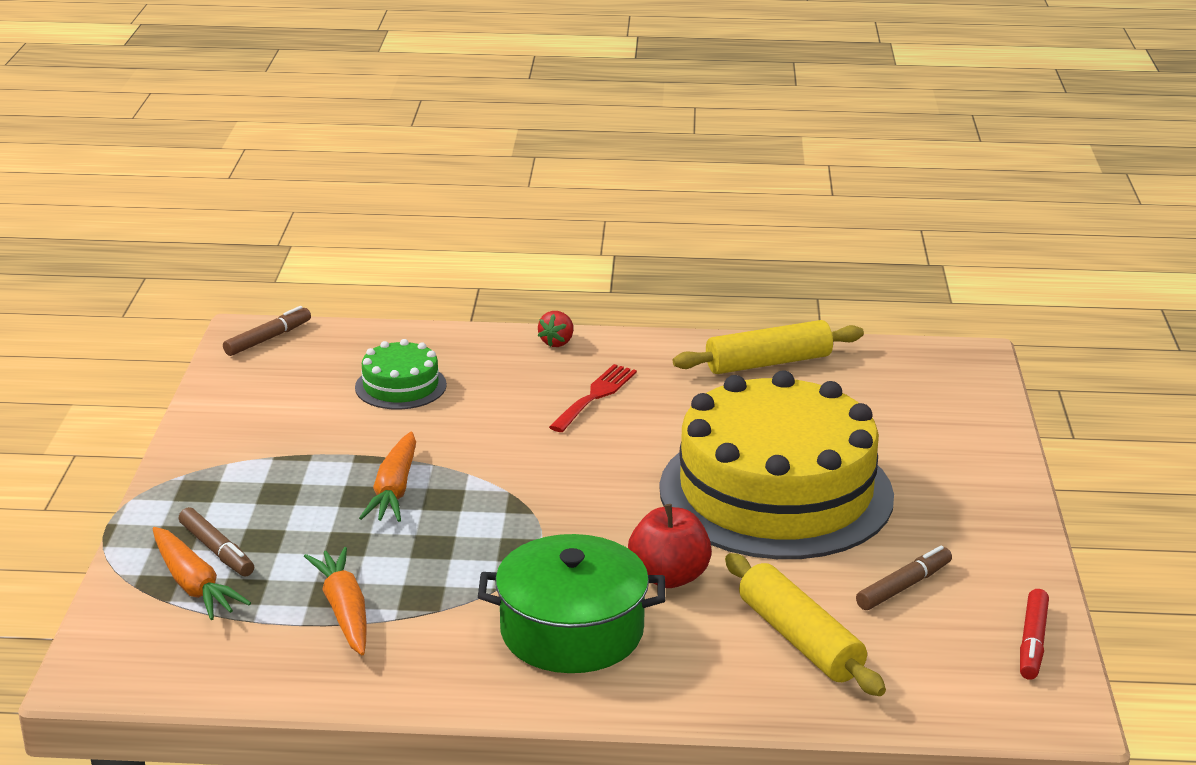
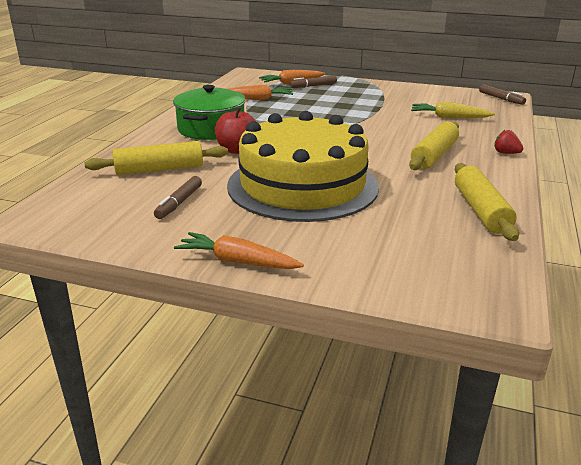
camera: 105 degrees right, 0 degrees up
(394, 490) = (346, 110): orange carrot -> orange carrot (237, 262)
(400, 386) = (449, 117): green cake -> yellow carrot
(595, 396) = (434, 155): red fork -> yellow rolling pin
(903, 586) = (179, 203): brown marker -> brown marker turned 45 degrees clockwise
(1032, 642) = (90, 229): red marker -> none

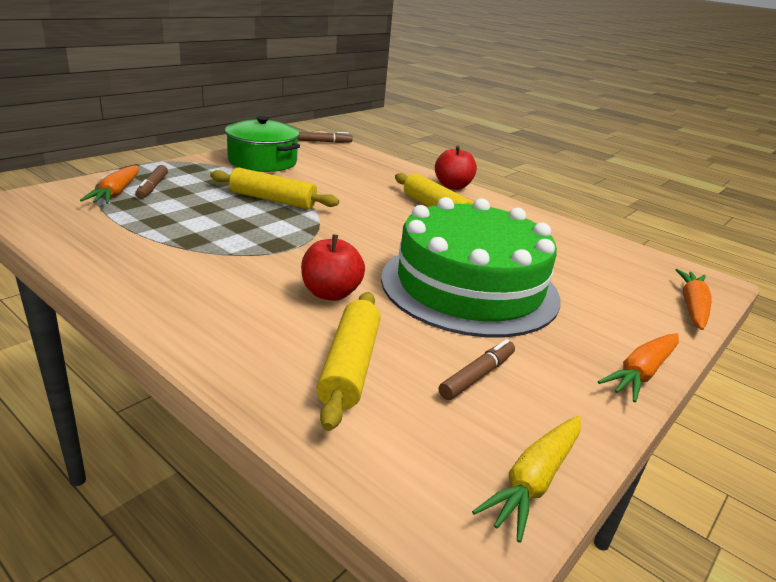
camera: 70 degrees left, 0 degrees up
(179, 203) = (477, 376): brown marker -> brown marker turned 90 degrees counterclockwise
(211, 129) = (228, 290): green pot -> green pot (262, 161)
(257, 99) = (148, 229): orange carrot -> orange carrot (692, 307)
(302, 185) = (469, 286): yellow cake -> green cake
(449, 117) = (348, 172): yellow carrot -> yellow carrot (534, 481)
(480, 210) = (561, 234): yellow rolling pin -> yellow rolling pin (273, 200)
(506, 153) = (453, 186): red strawberry -> red apple

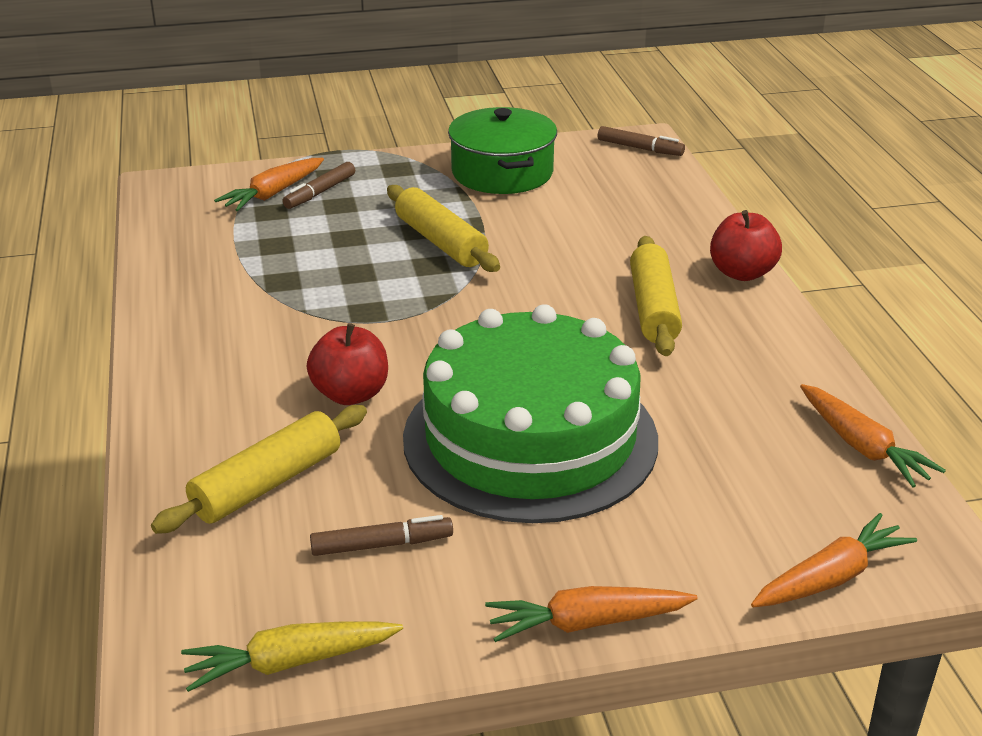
camera: 40 degrees right, 5 degrees up
(613, 246) = (862, 446): none -> orange carrot

